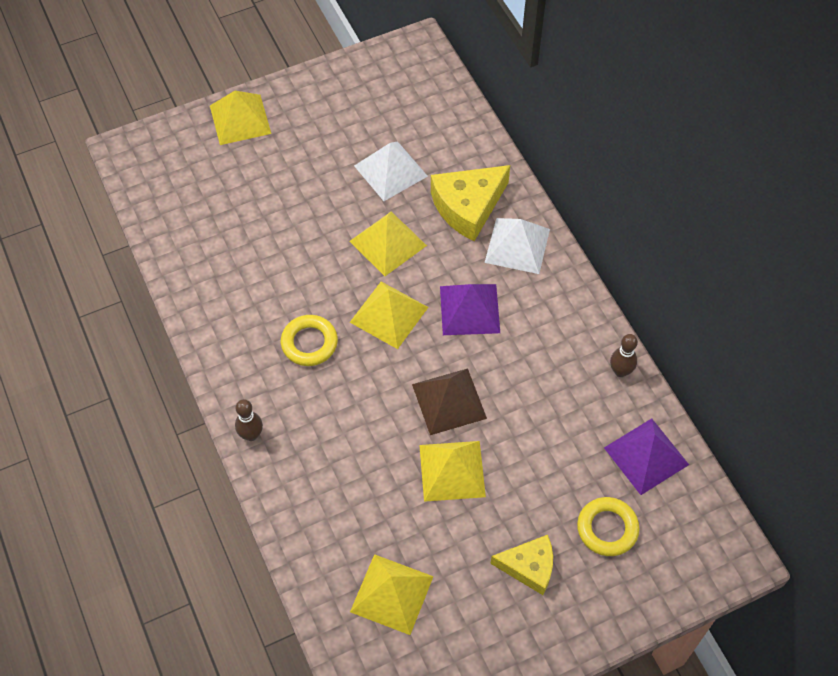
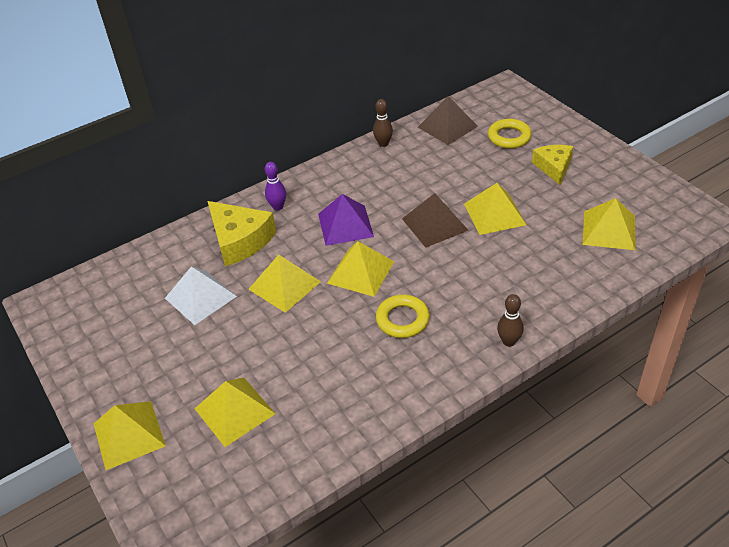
camera: 95 degrees left, 15 degrees down
(240, 194) = (234, 411): none -> yellow pyramid
(517, 245) = (278, 207): white pyramid -> purple bowling pin
(646, 456) = (447, 126): purple pyramid -> brown pyramid

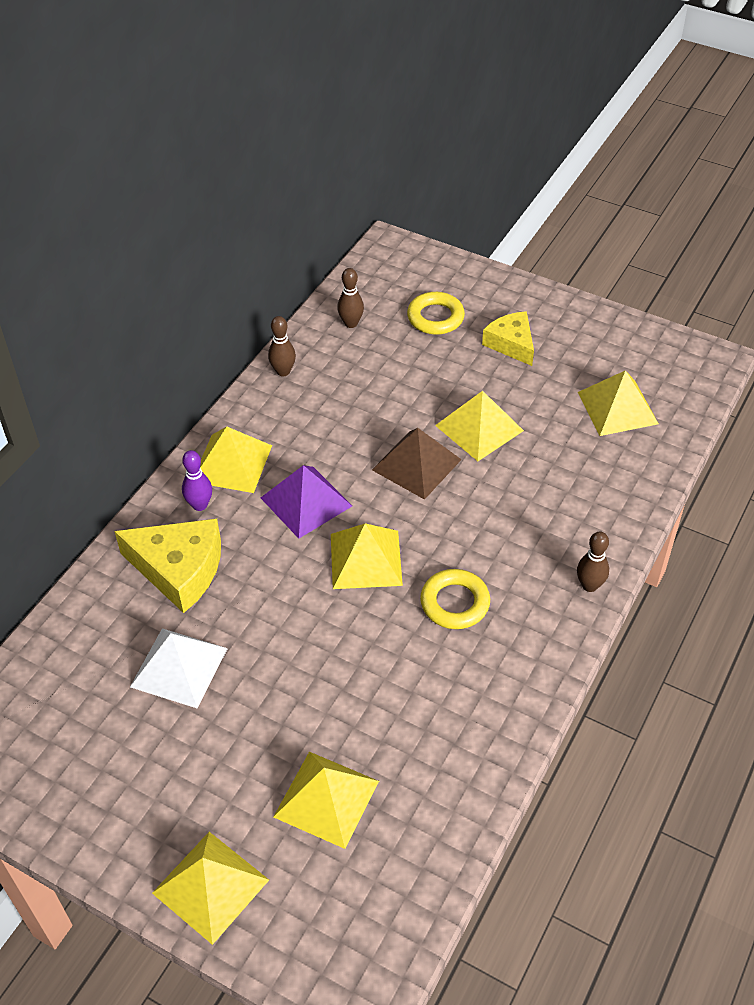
camera: 30 degrees left, 5 degrees up
(284, 285) = (281, 611): yellow pyramid -> yellow pyramid (232, 463)
(447, 126) = (351, 323): brown pyramid -> brown bowling pin

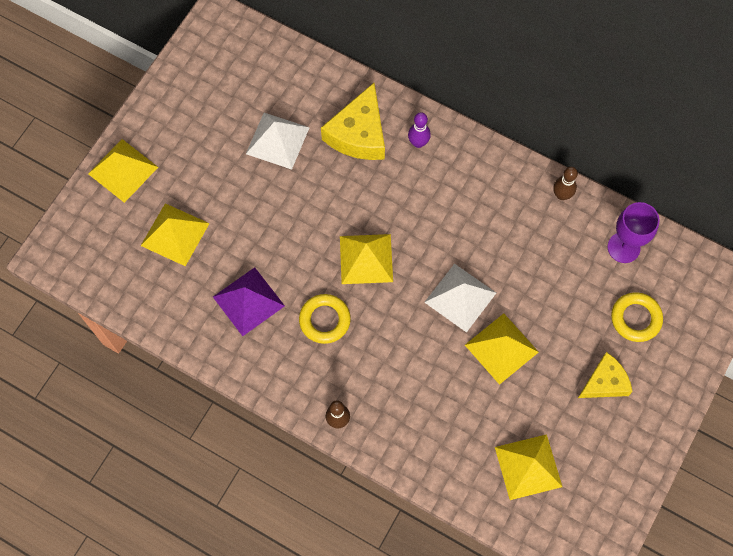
camera: 90 degrees right, 20 degrees up
(232, 463) = (460, 162): yellow pyramid -> none
(306, 501) = (421, 216): purple pyramid -> purple pyramid (248, 301)
(351, 323) = (623, 247): brown bowling pin -> purple goblet
(416, 464) = (460, 297): brown pyramid -> white pyramid

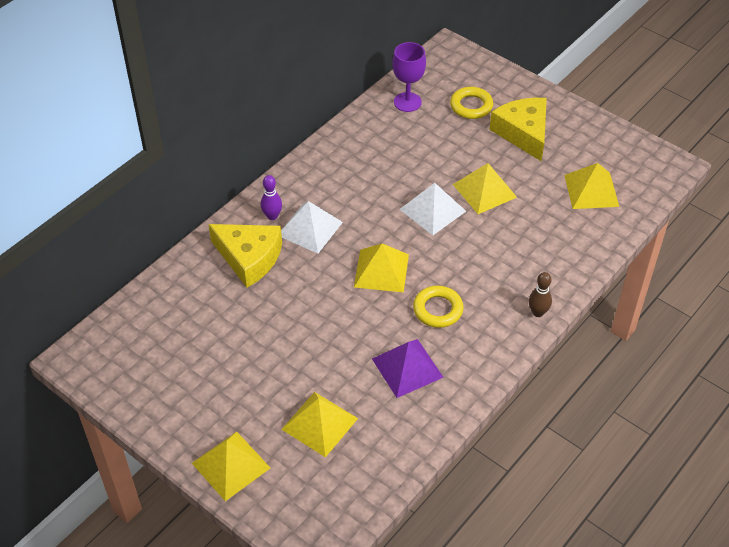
camera: 80 degrees left, 20 degrees down
(277, 140) = (236, 323): white pyramid -> white pyramid (310, 228)
(561, 195) = (350, 130): brown bowling pin -> none
(604, 382) = (523, 133): yellow cheese -> yellow cheese, size x1.54

